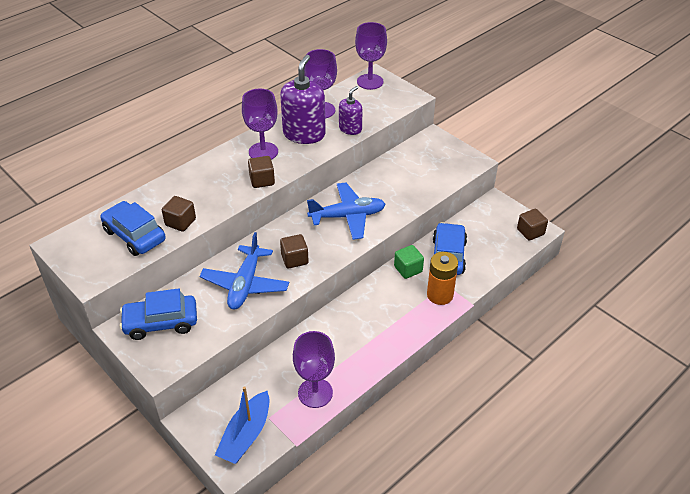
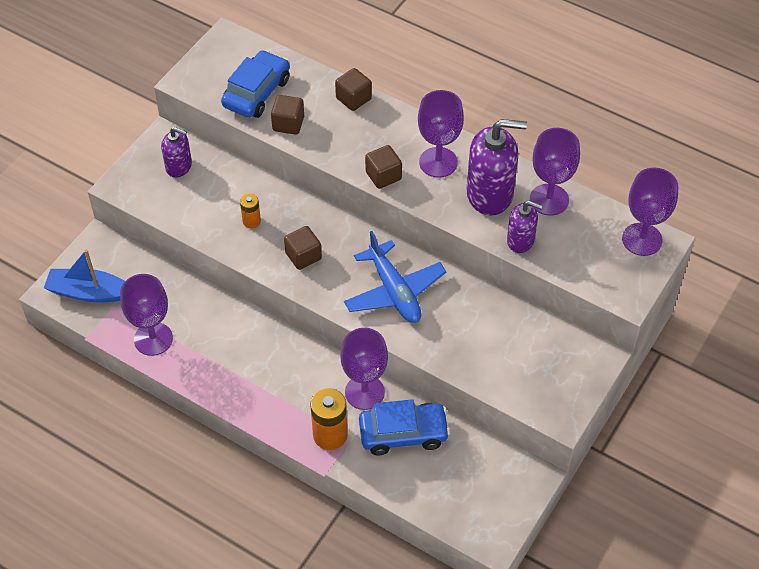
camera: 75 degrees right, 10 degrees up
(161, 323) = (179, 166): blue car -> purple soap dispenser
(245, 284) = (251, 221): blue plane -> orange battery
(408, 269) = (364, 392): green cube -> purple goblet
(530, 232) = (483, 529): brown cube -> brown cube (353, 98)

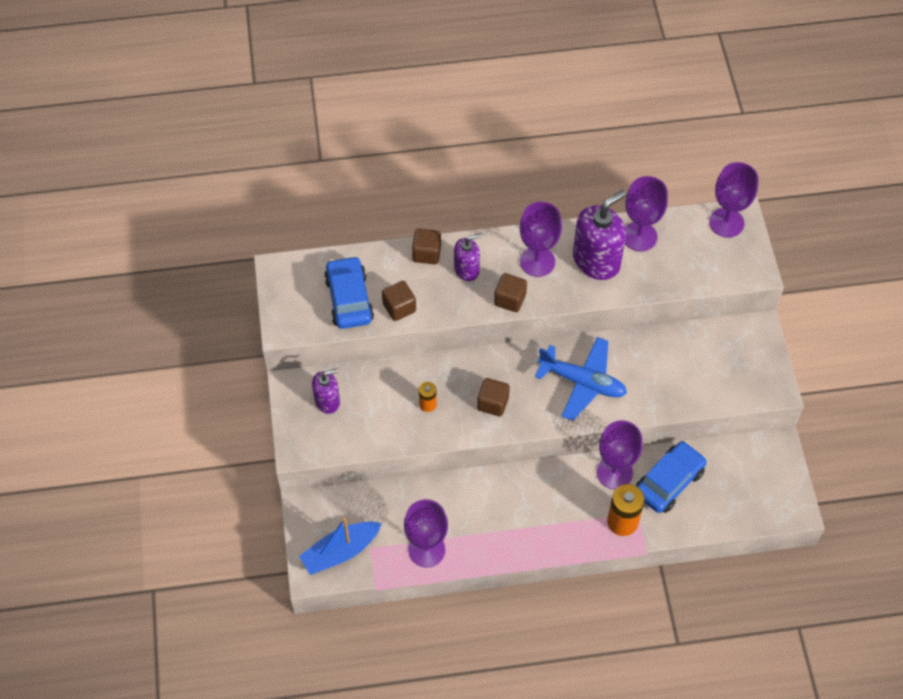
camera: 40 degrees left, 5 degrees up
(520, 240) = (650, 281): purple soap dispenser -> purple soap dispenser (466, 269)

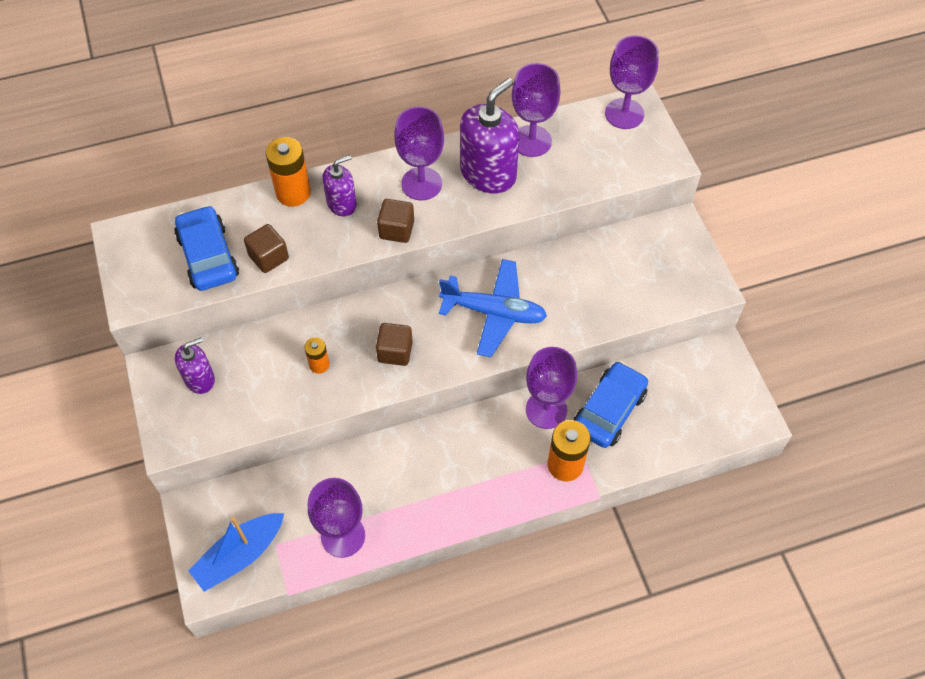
camera: 10 degrees left, 0 degrees up
(426, 253) = (293, 193): brown cube -> orange battery

